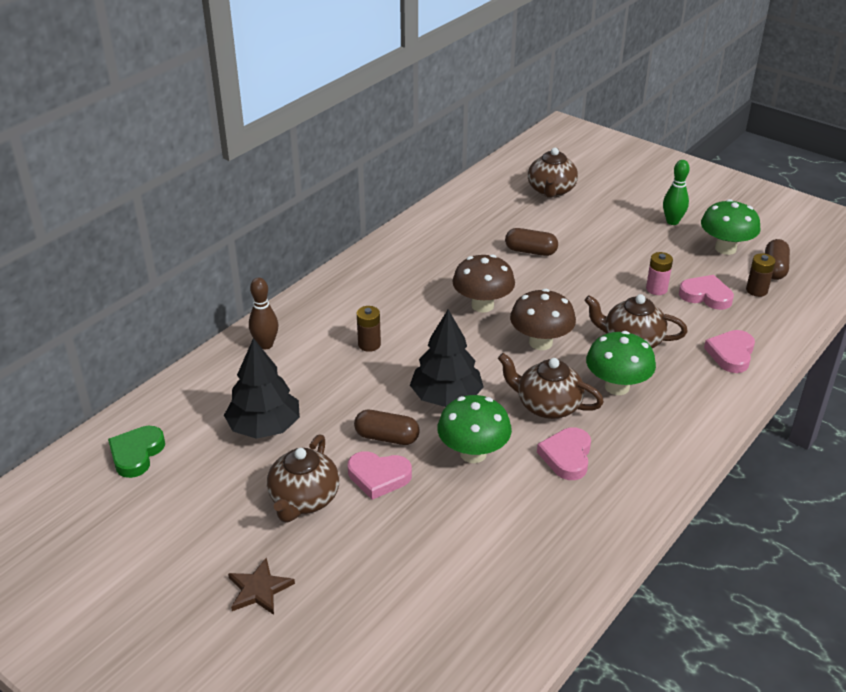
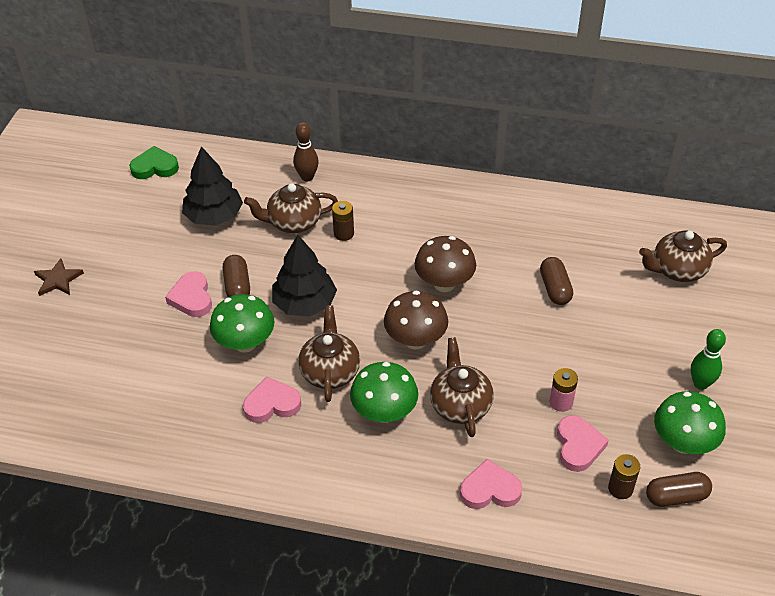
camera: 65 degrees right, 10 degrees up
(304, 499) = (150, 267): brown teapot -> brown teapot (293, 222)

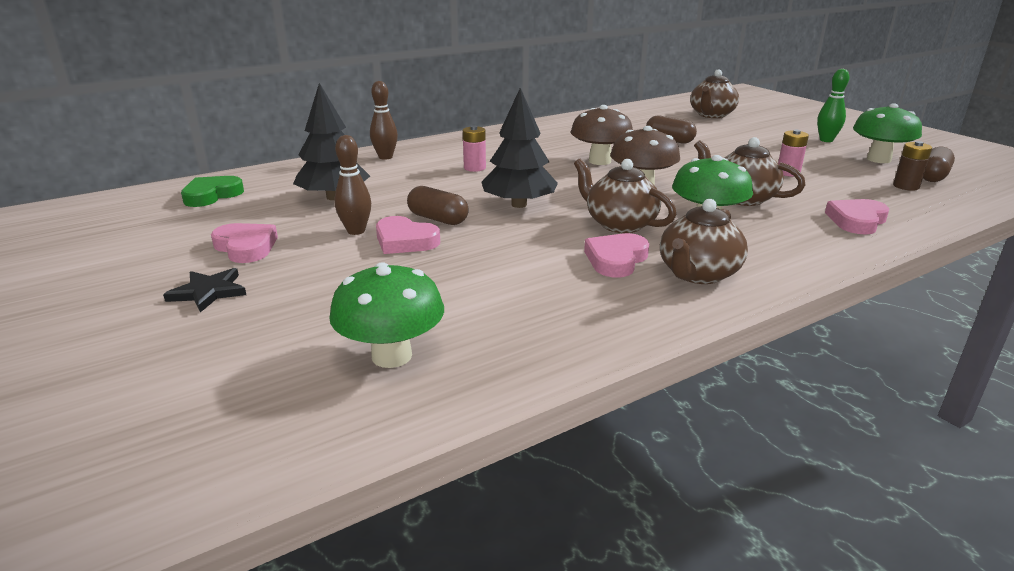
camera: 45 degrees left, 20 degrees down
(58, 279) = (208, 292): brown star -> black star
(181, 267) = (356, 231): none -> brown bowling pin
(245, 343) = (515, 242): green mushroom -> green mushroom (392, 356)
(293, 222) = (420, 177): brown teapot -> brown teapot (698, 274)
(343, 233) = (474, 168): brown battery -> pink battery
(578, 446) = (843, 182): pink heart -> pink heart (246, 247)

